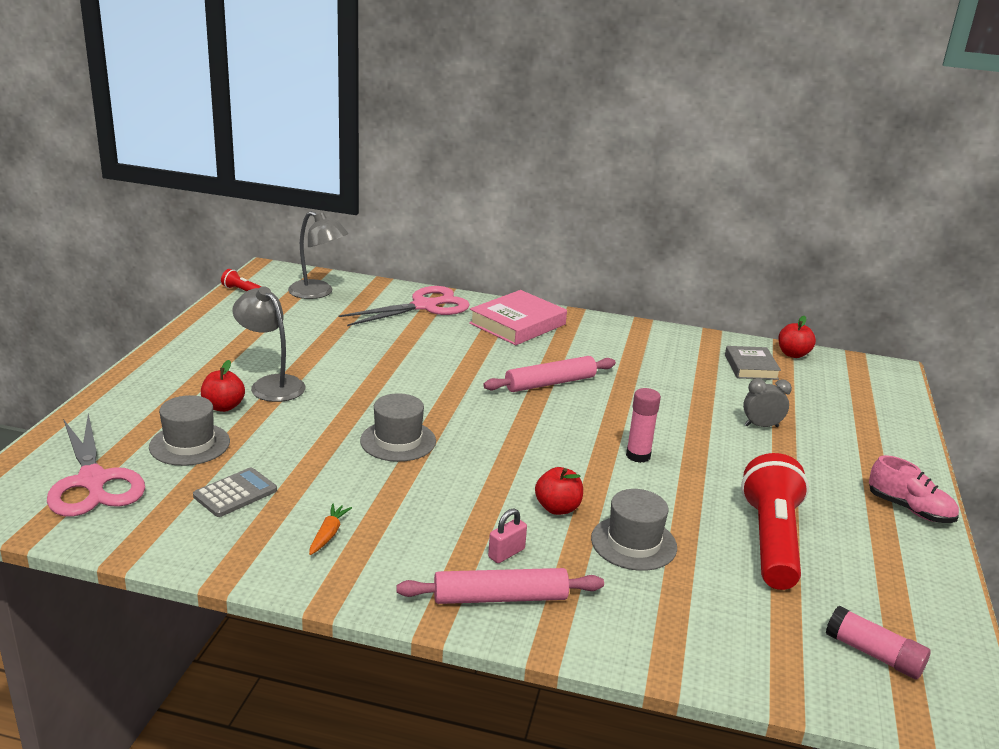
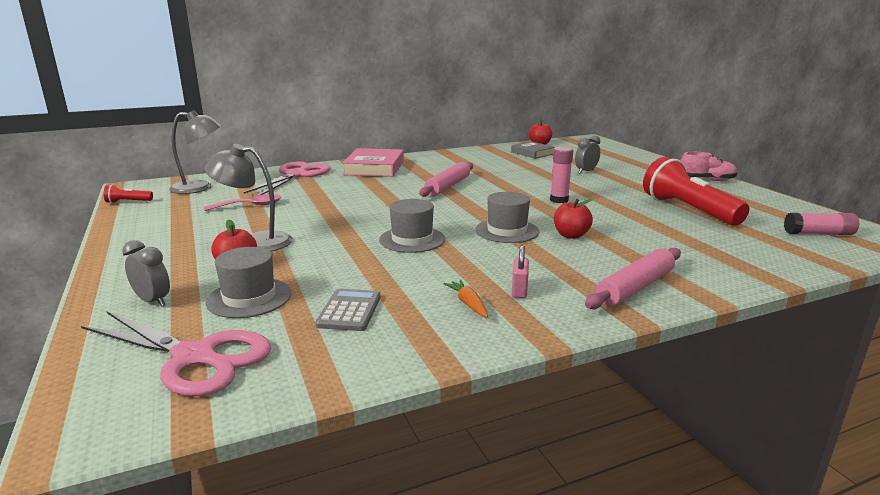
camera: 35 degrees left, 5 degrees down
(130, 416) = (153, 301): none -> grey clock
(326, 335) = (250, 206): none -> pink spoon
(506, 553) = (591, 266): pink padlock -> pink padlock (519, 290)
(633, 543) = (638, 235): grey hat -> grey hat (507, 231)

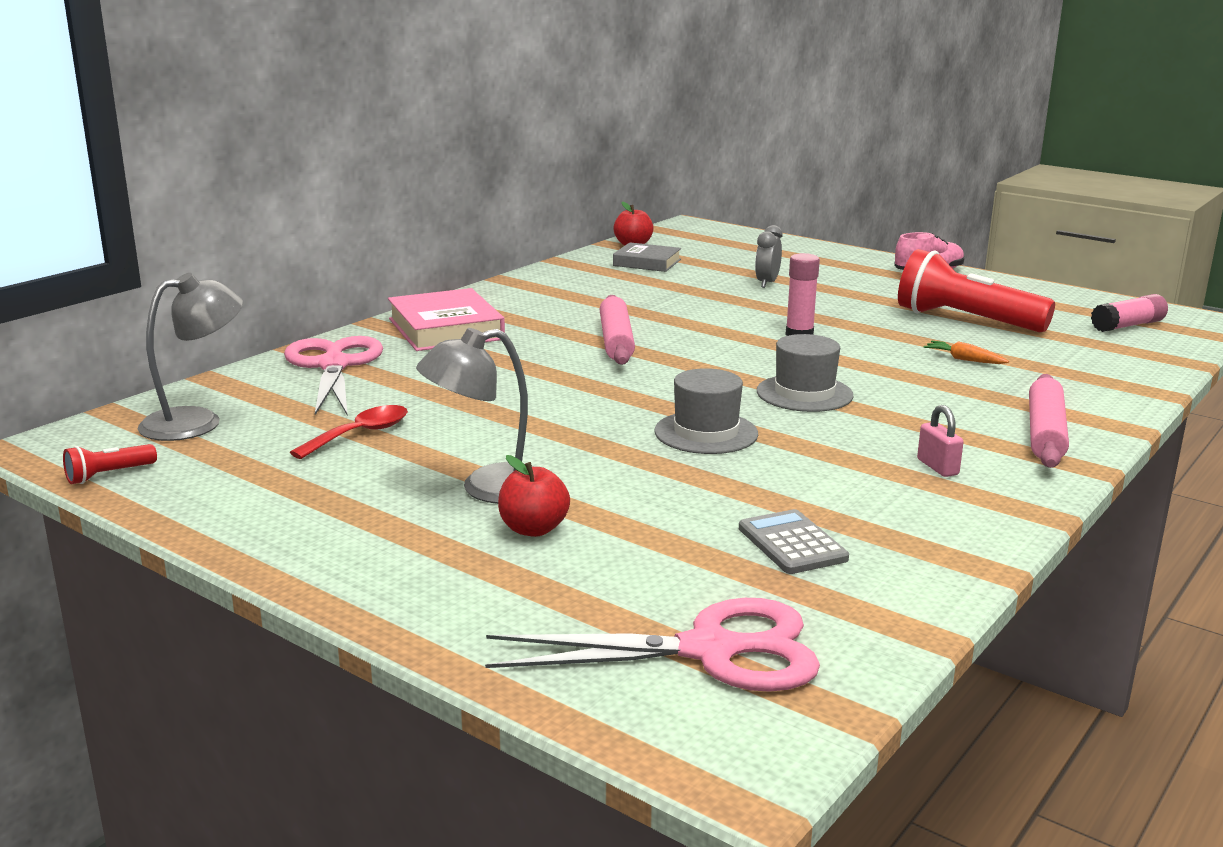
camera: 30 degrees left, 0 degrees up
(153, 301) = (508, 607): grey clock -> none
(249, 298) = (636, 564): grey hat -> none
(250, 206) = (360, 434): pink spoon -> red spoon
(468, 304) = (909, 498): orange carrot -> orange carrot (964, 360)
(571, 235) = (887, 383): red apple -> none

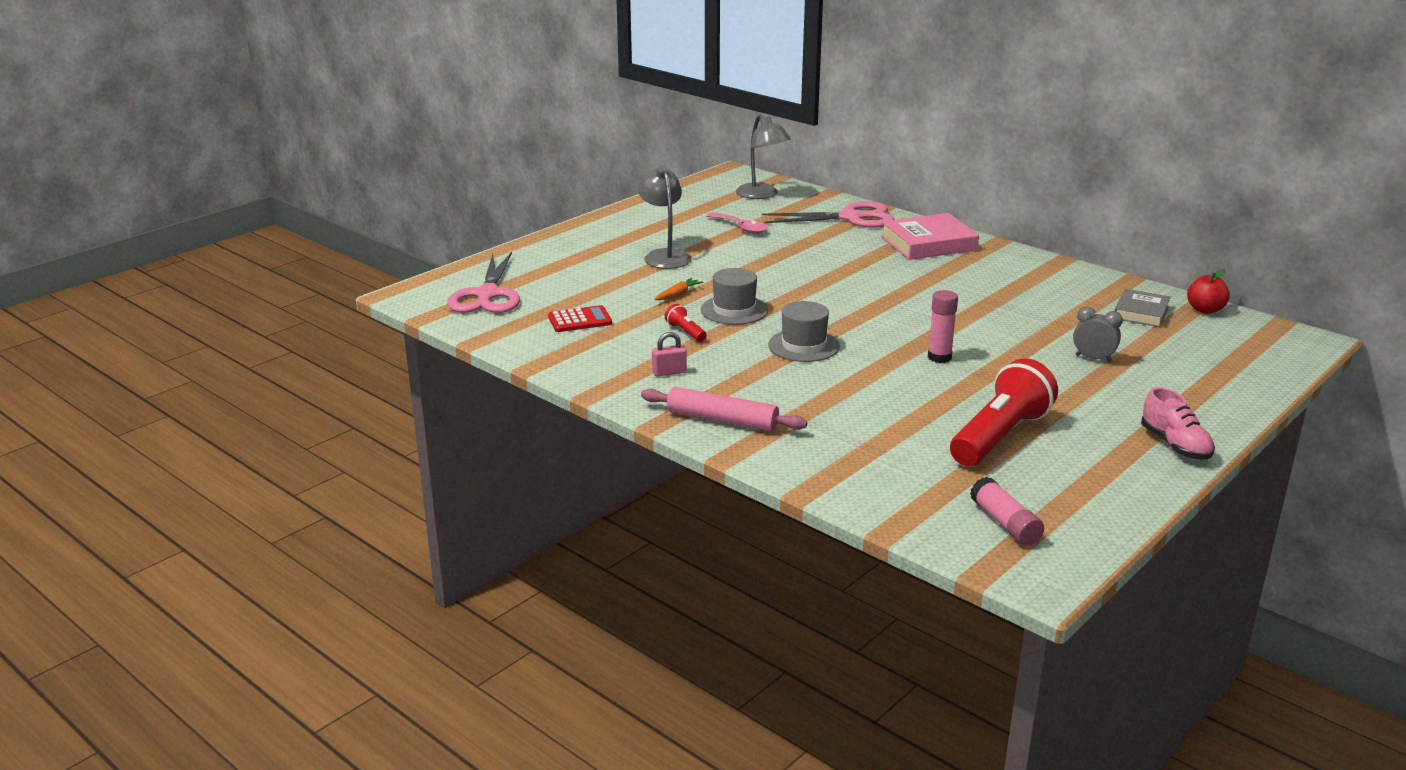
camera: 95 degrees right, 5 degrees up
(108, 475) = (696, 185): red flashlight -> red flashlight (685, 332)
(360, 434) = (741, 228): red spoon -> pink spoon
(533, 529) = (615, 265): red apple -> none
(616, 341) = (912, 293): pink rolling pin -> none
(792, 543) = (580, 320): grey calculator -> red calculator
(964, 360) = (885, 417): orange carrot -> orange carrot (678, 295)

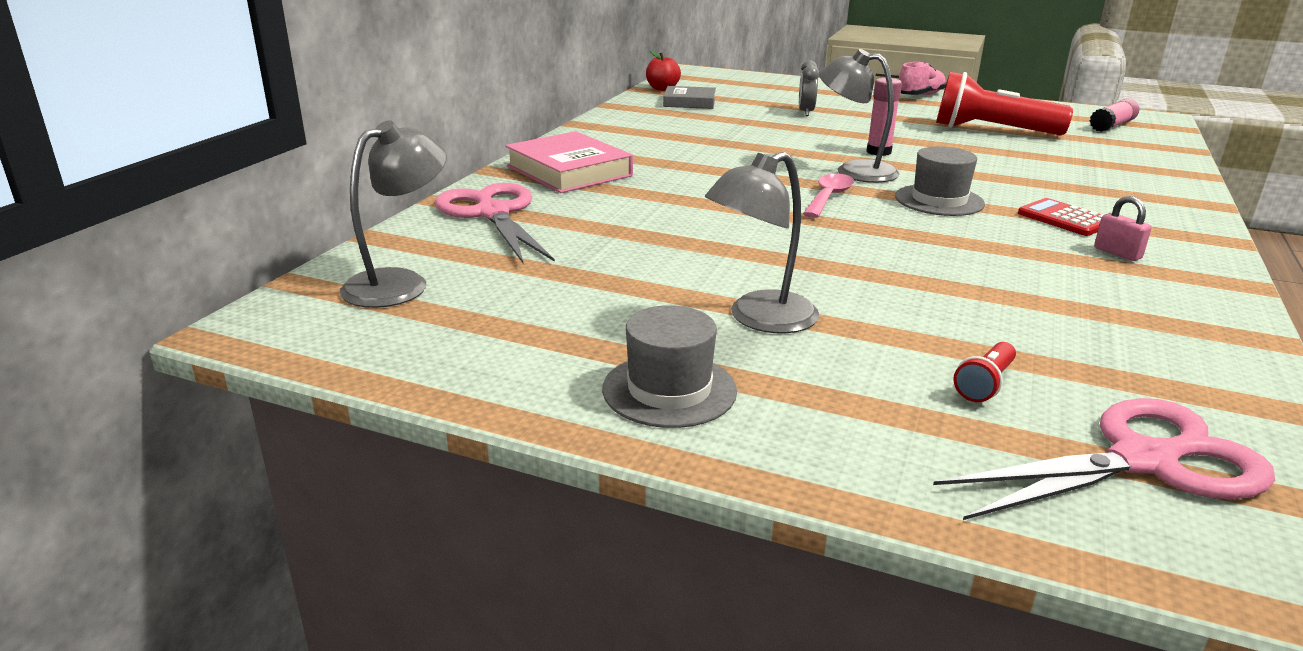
camera: 110 degrees left, 0 degrees up
(580, 320) = (1086, 338): red calculator -> red calculator (1064, 219)
(678, 295) = (897, 283): orange carrot -> none
(685, 332) = (1003, 261): red flashlight -> red flashlight (984, 384)
(722, 420) = (1160, 215): pink rolling pin -> none
(734, 310) = (897, 243): grey hat -> grey hat (669, 390)
(741, 228) = (582, 278): pink spoon -> pink spoon (828, 197)
(889, 334) = (854, 171): none -> grey lamp

